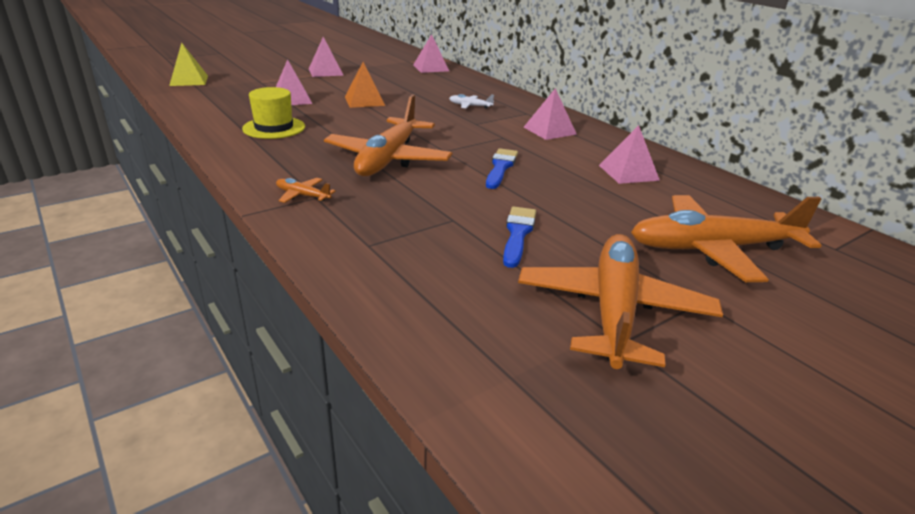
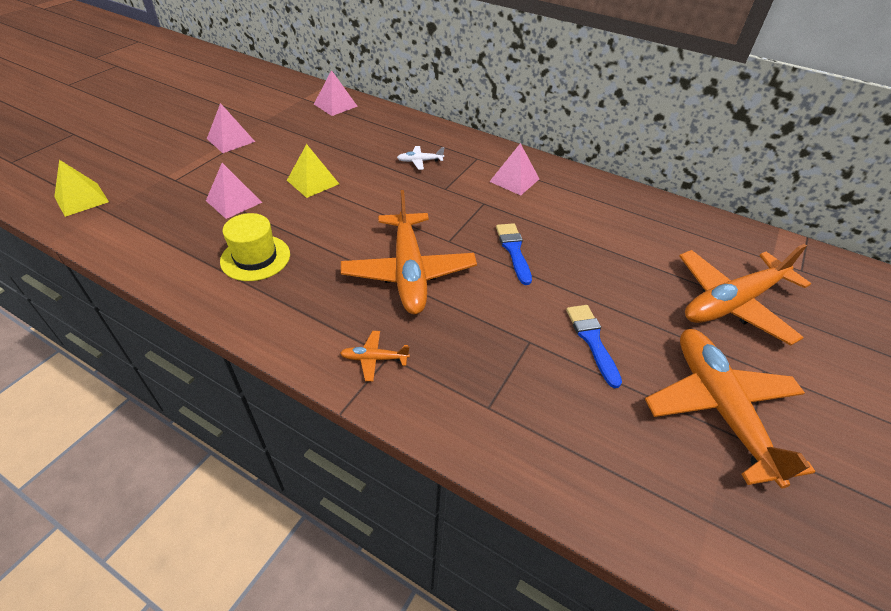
camera: 25 degrees left, 15 degrees up
(364, 101) = (313, 182): orange pyramid -> yellow pyramid
(628, 172) = (614, 222): pink pyramid -> none

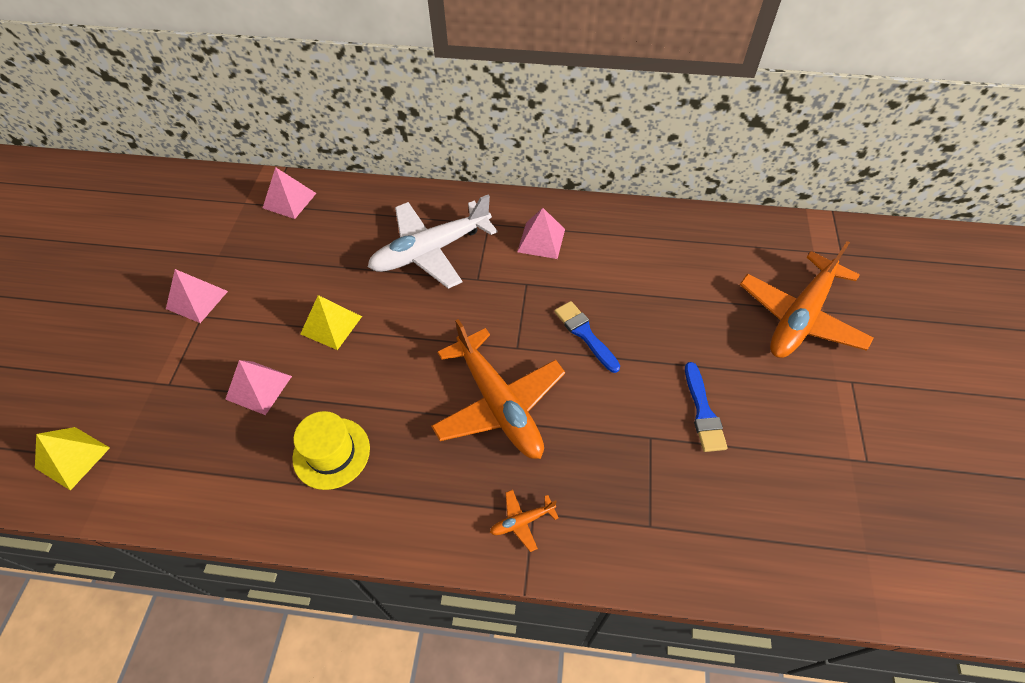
camera: 20 degrees left, 10 degrees up
(420, 161) = (431, 251): white plane -> white plane, size x2.47
(592, 340) = (703, 412): blue brush -> blue brush turned 150 degrees counterclockwise
(720, 408) = (833, 438): orange plane -> none

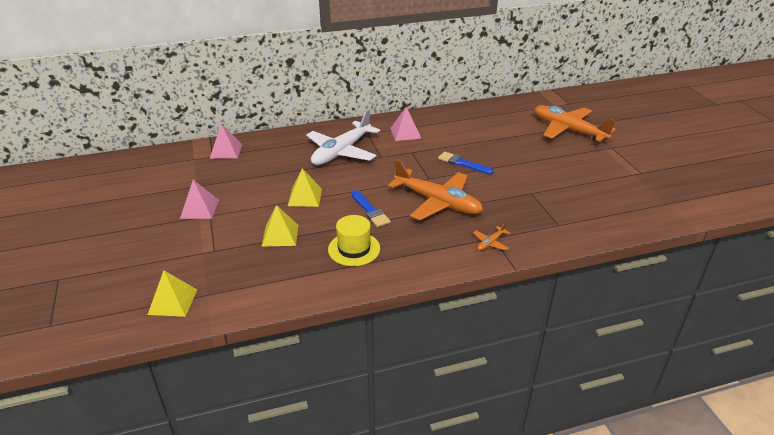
camera: 25 degrees left, 20 degrees down
(258, 387) = (280, 235): pink pyramid -> yellow pyramid
(703, 412) = (549, 176): blue brush -> blue brush (370, 211)
(800, 316) = (568, 130): orange plane -> orange plane turned 120 degrees clockwise

